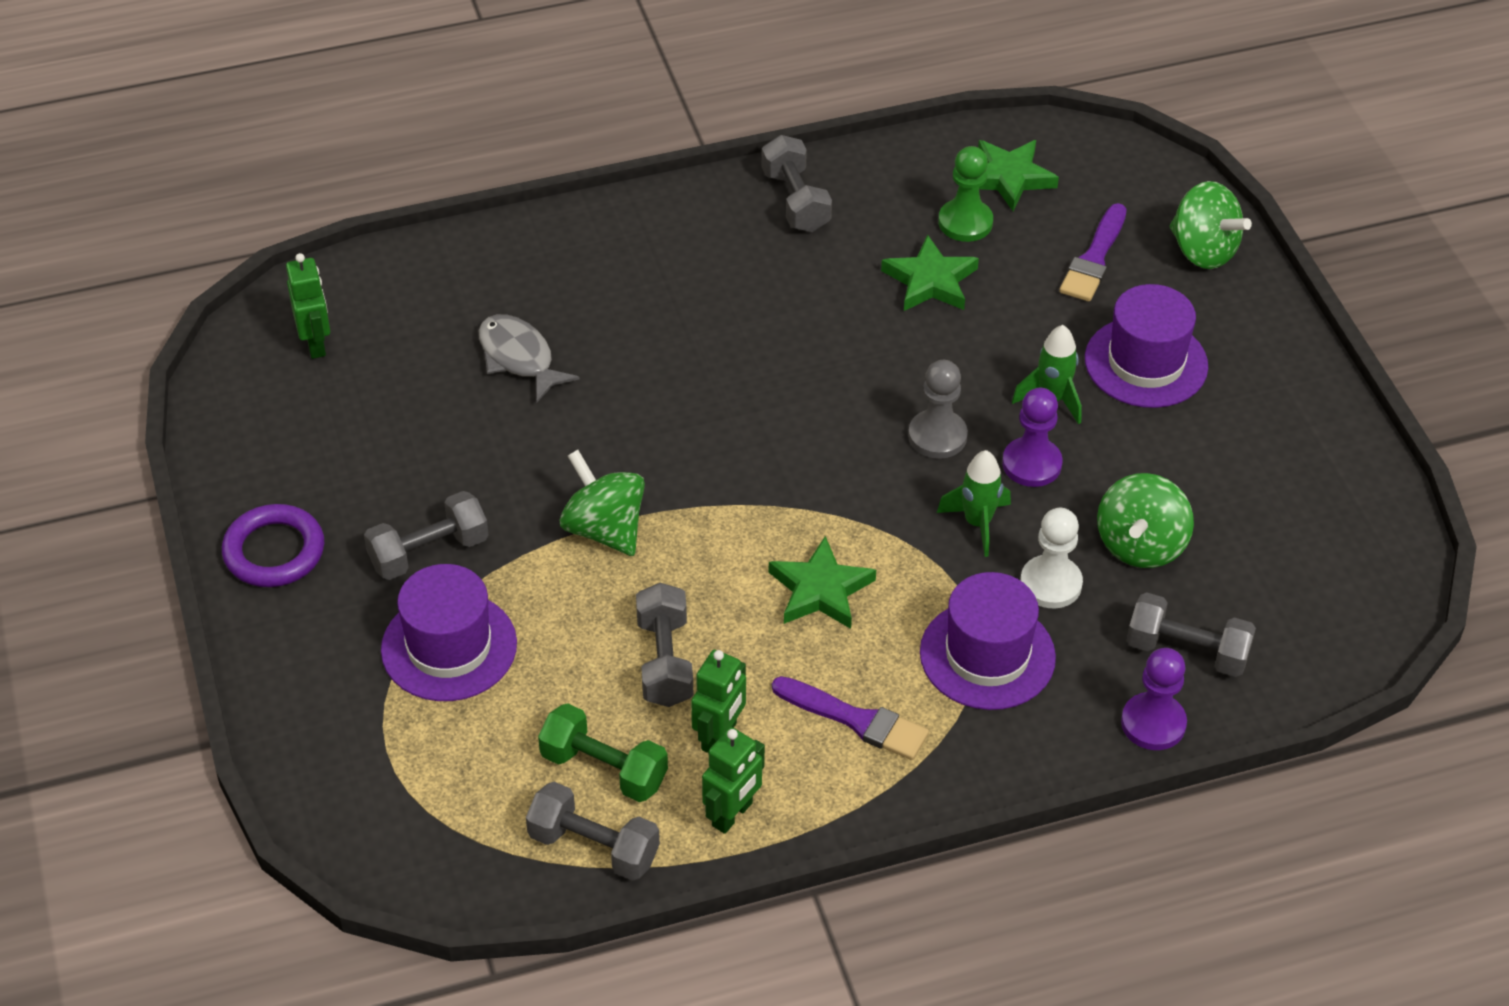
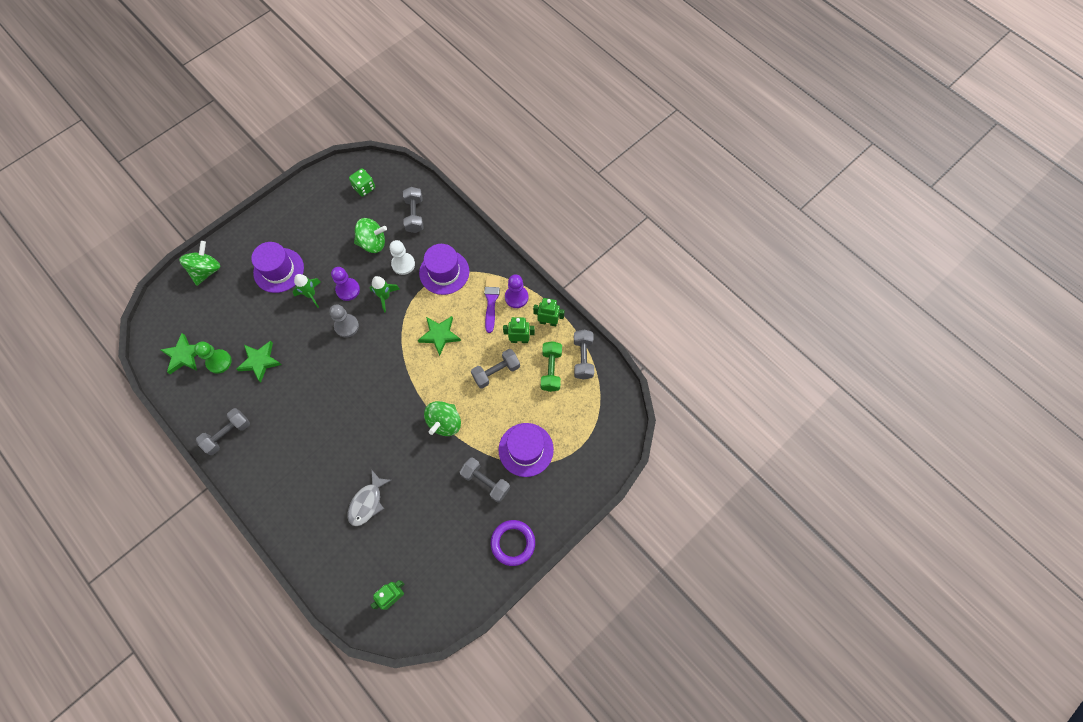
camera: 115 degrees left, 20 degrees up
(1094, 258) = (225, 307): purple brush -> none
(1153, 723) = (449, 215): purple pawn -> purple pawn (516, 297)
(1318, 577) = (364, 188): none -> green dice

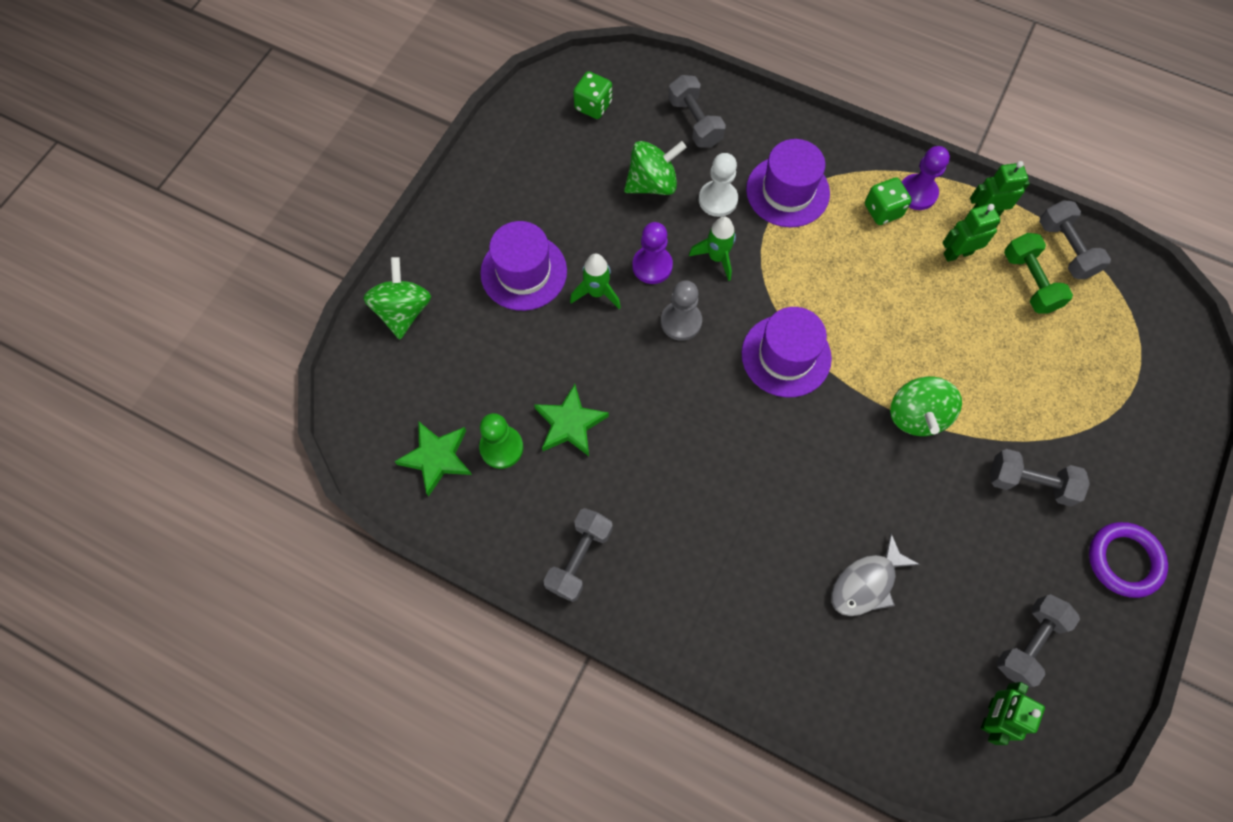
camera: 20 degrees left, 0 degrees up
(367, 502) = (866, 583): grey fish -> grey fish turned 45 degrees clockwise
(439, 335) = (834, 287): green star -> none
(491, 301) = (883, 210): purple brush -> green dice
(496, 372) = (950, 312): grey dumbbell -> grey dumbbell (1028, 642)
(526, 449) = (1061, 412): purple hat -> purple hat (786, 356)

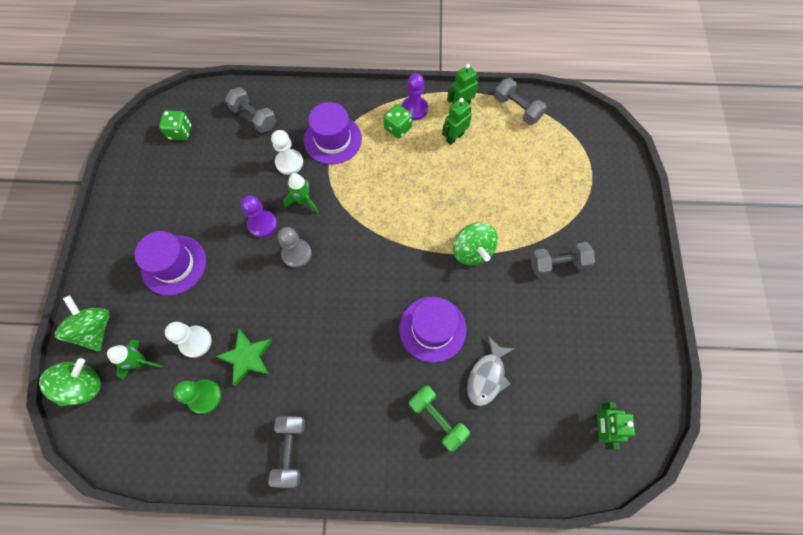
camera: 25 degrees left, 0 degrees up
(436, 458) = (159, 426): green star -> none
(515, 377) = (195, 342): none -> white pawn
(597, 292) = (231, 258): green rocket -> green rocket (141, 362)
(652, 183) = (241, 169): green spinning top -> green spinning top (83, 386)
(786, 356) = (375, 247): purple hat -> purple hat (432, 329)
(1028, 642) = (601, 367): grey dumbbell -> none
(1029, 282) = (504, 137): green dumbbell -> green dumbbell (437, 419)
(1124, 560) = (633, 288): purple ring -> none

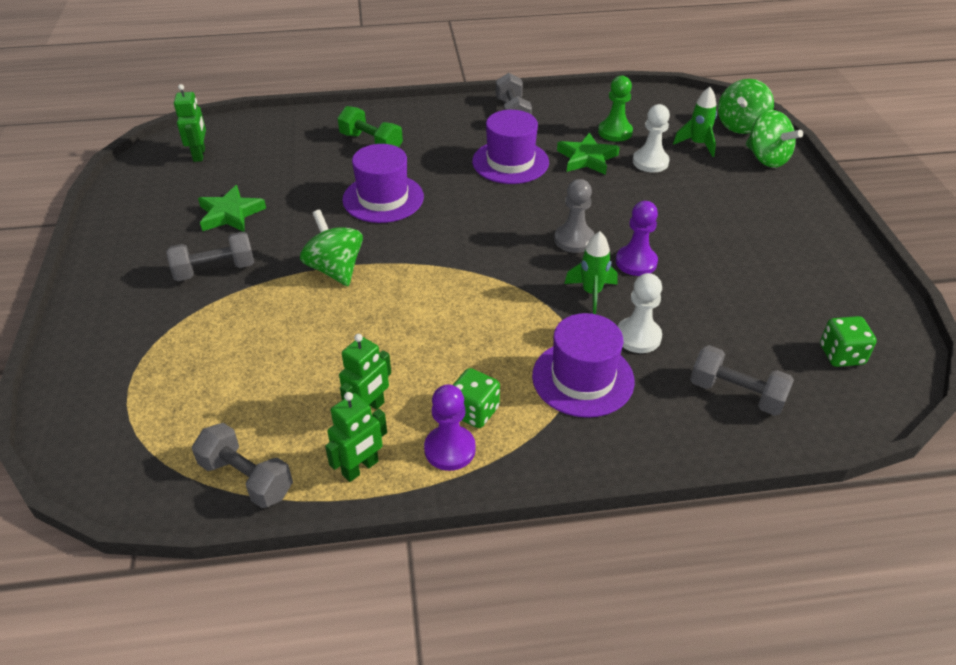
camera: 170 degrees right, 25 degrees down
(174, 265) = (723, 213): purple hat -> purple hat (510, 162)
(487, 376) = (318, 173): grey fish -> none
(556, 329) = (230, 214): none -> green star

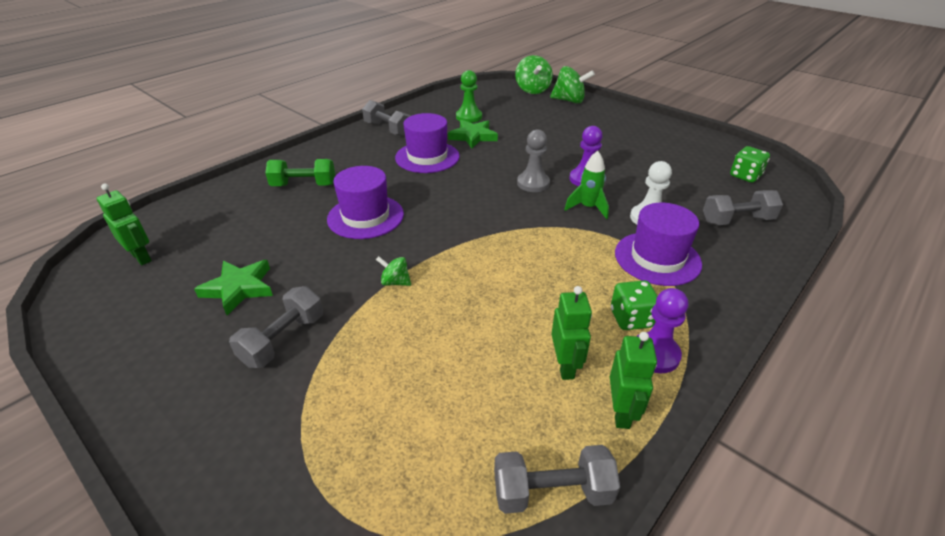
camera: 40 degrees left, 5 degrees down
(335, 269) = (395, 282): green spinning top -> green spinning top, size x0.53
(650, 162) = (512, 125): white pawn -> none
(697, 144) = (524, 107): green rocket -> none

